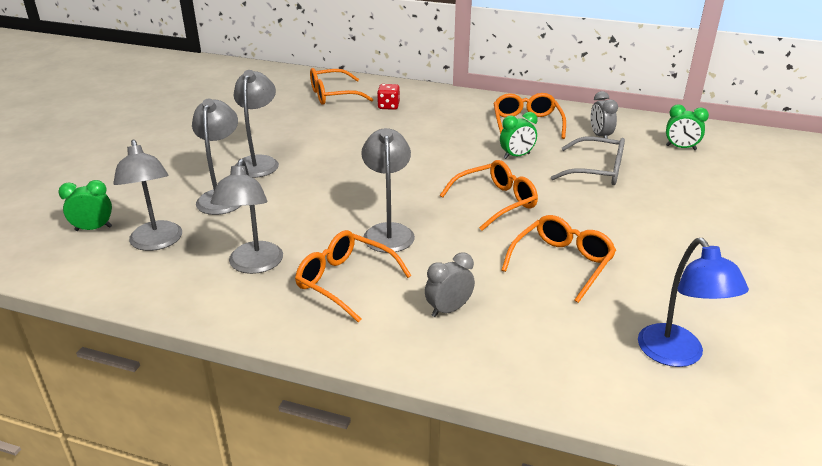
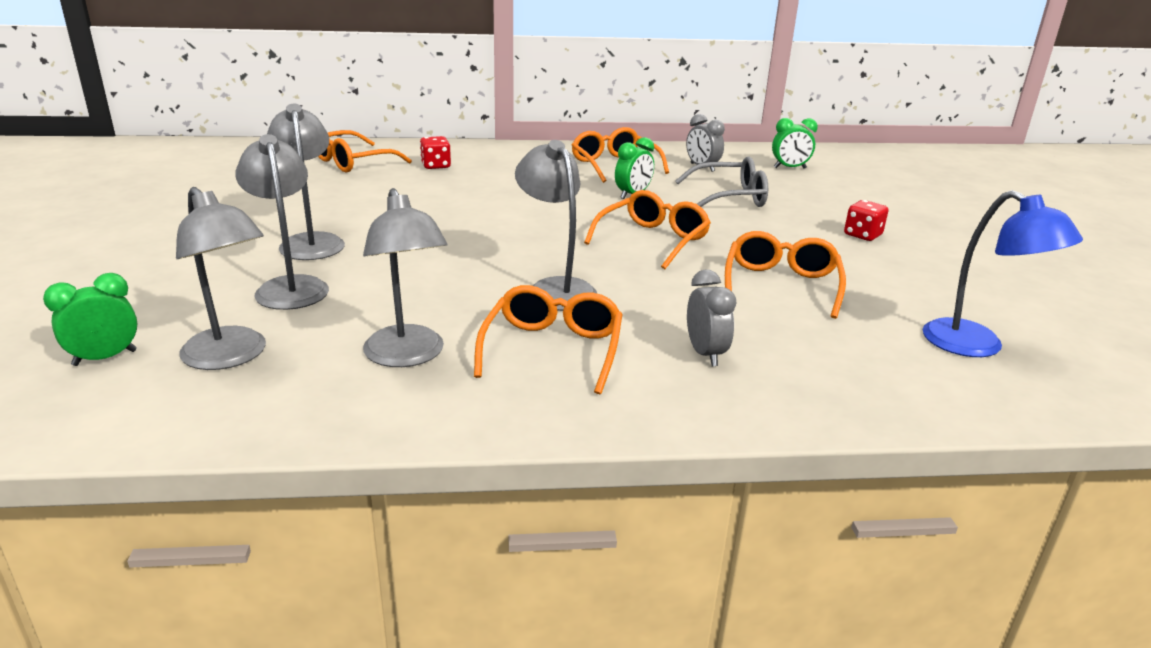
camera: 25 degrees left, 5 degrees down
(346, 282) = (552, 350): orange glasses -> orange glasses turned 90 degrees clockwise
(448, 309) = (705, 354): grey clock -> grey clock turned 135 degrees clockwise
(681, 229) = (862, 235): none -> red dice

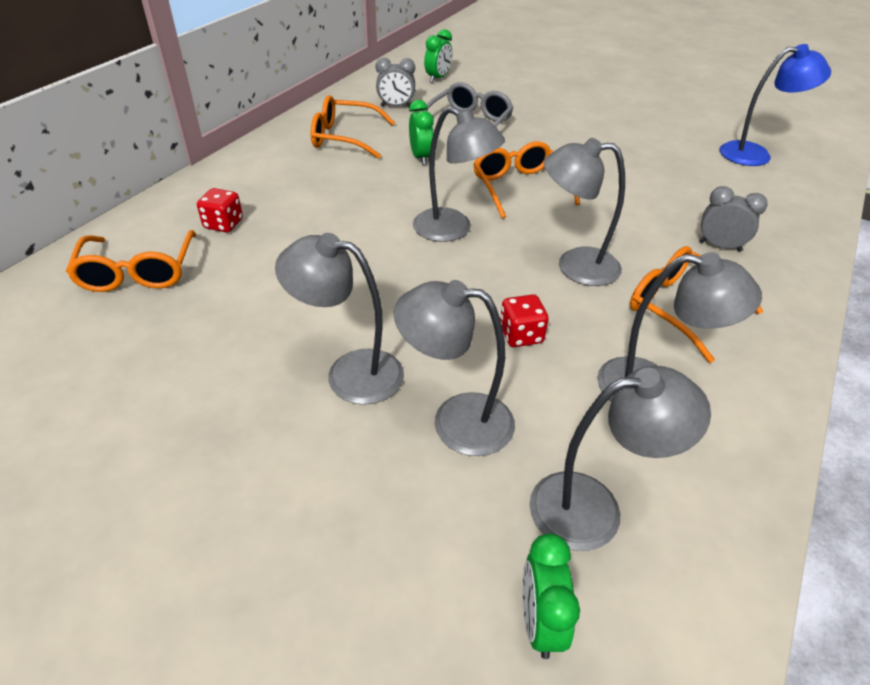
camera: 55 degrees left, 15 degrees up
(538, 231) = (453, 230): none -> grey lamp
(781, 286) = (636, 174): orange glasses -> none
(862, 235) = (580, 111): red dice -> red dice (521, 335)

